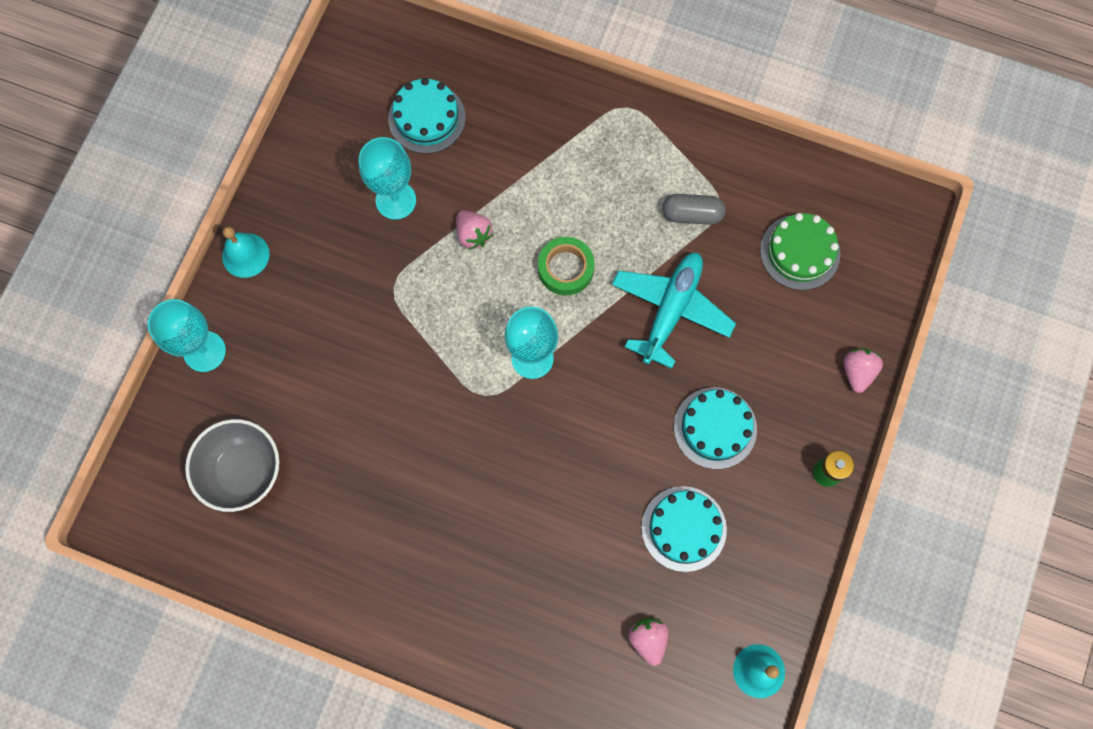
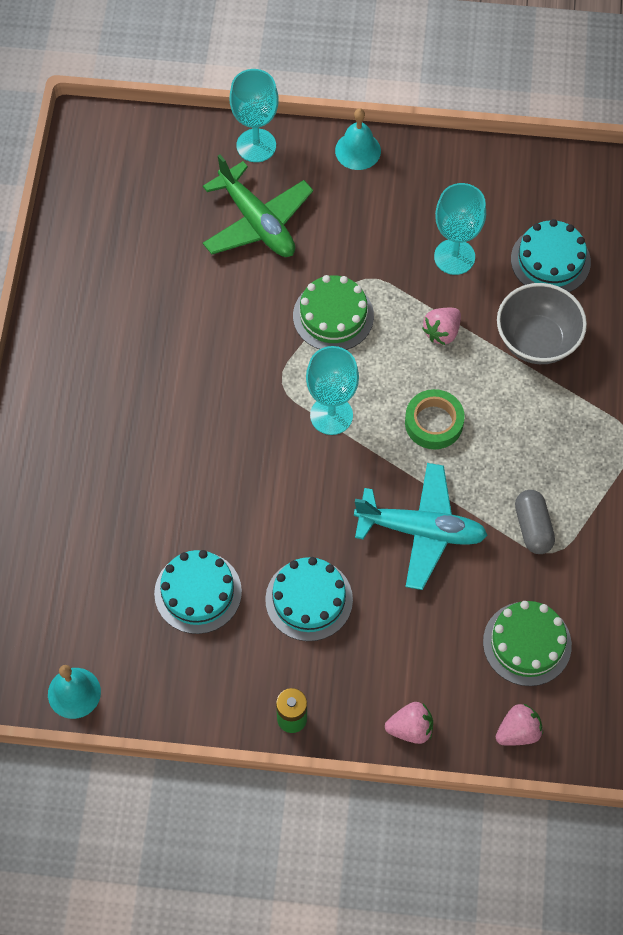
camera: 75 degrees right, 10 degrees down
(243, 471) = (154, 206): grey bowl -> grey bowl (537, 340)
(296, 373) = (257, 222): none -> green plane
(425, 328) = (333, 316): none -> green cake
(648, 639) = (81, 583): pink strawberry -> pink strawberry (518, 732)

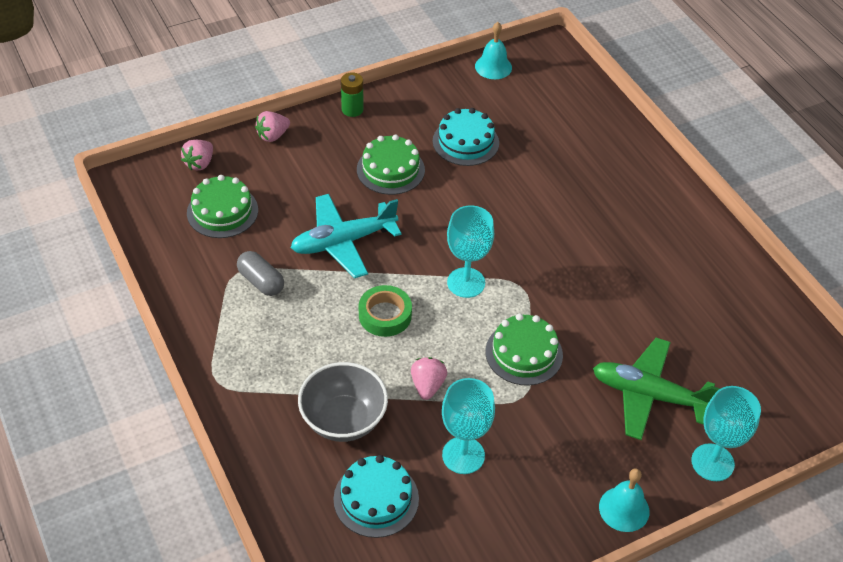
camera: 145 degrees right, 15 degrees down
(309, 599) = (390, 170): turquoise cake -> green cake

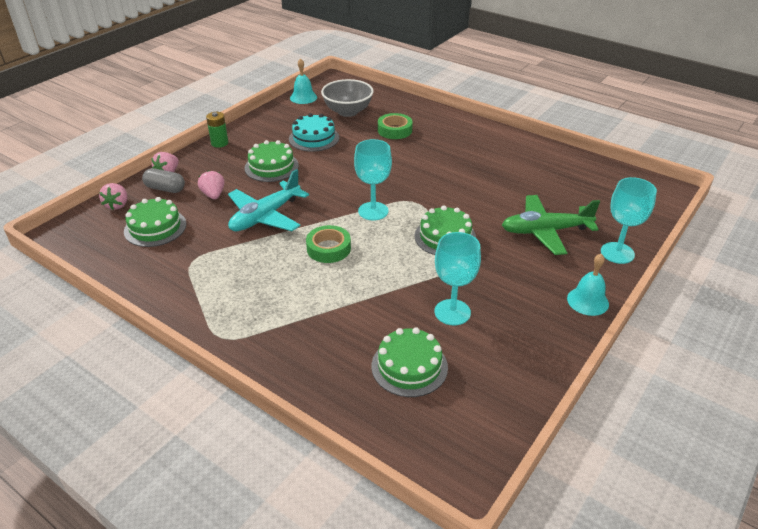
camera: 25 degrees left, 10 degrees down
(261, 281) = (216, 260): grey capsule -> grey capsule (165, 189)
(343, 420) = (345, 324): grey bowl -> grey bowl (348, 111)
(376, 499) = (409, 366): turquoise cake -> green cake
(427, 386) = (392, 279): pink strawberry -> pink strawberry (213, 195)
(573, 165) = (394, 130): none -> green tape

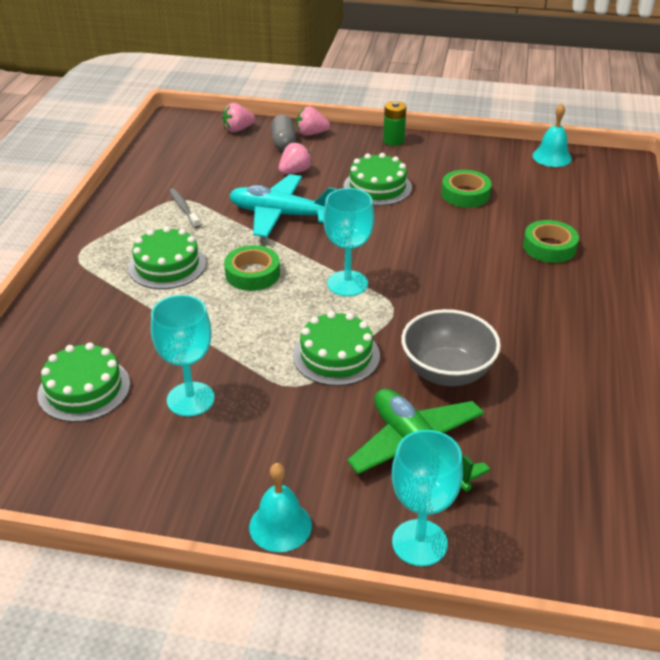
camera: 65 degrees right, 0 degrees up
(155, 227) = (217, 161): green cake -> green cake (167, 265)
(208, 261) = (183, 208): none -> grey toothbrush
(314, 138) = (465, 194): turquoise cake -> green tape
(348, 111) = (555, 198): grey bowl -> grey bowl (447, 372)

